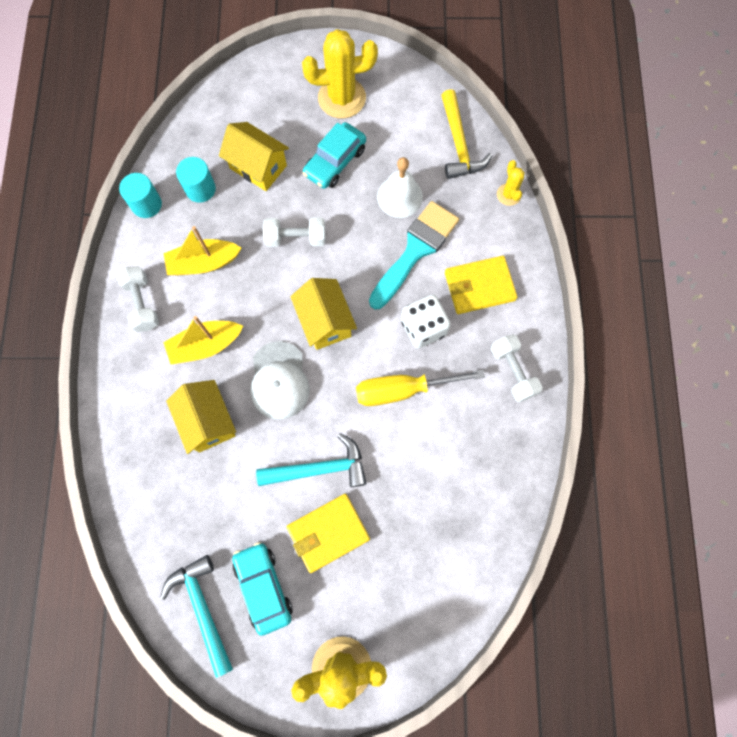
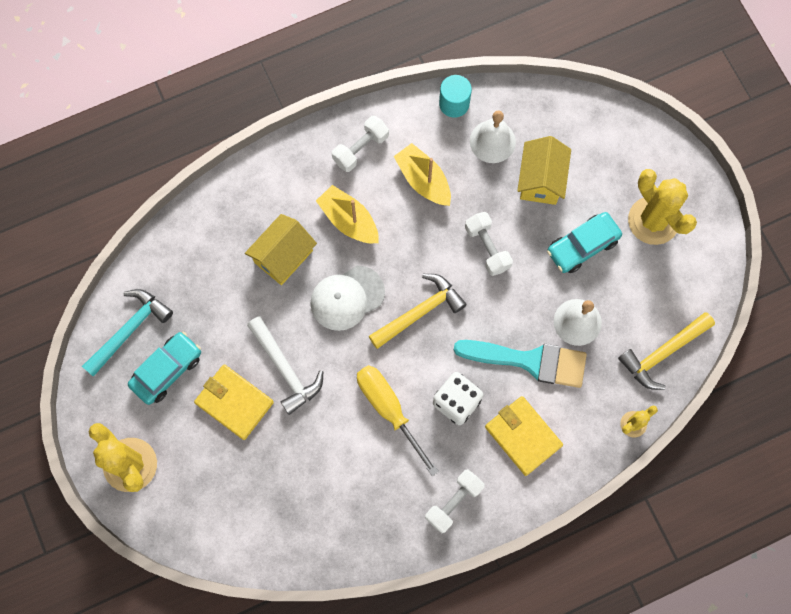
camera: 65 degrees right, 0 degrees up
(200, 189) = (492, 141): turquoise cylinder -> white bell
(319, 468) = (285, 369): turquoise hammer -> white hammer
(325, 322) = (420, 311): yellow house -> yellow hammer
(335, 162) = (582, 246): turquoise car -> turquoise car turned 45 degrees counterclockwise

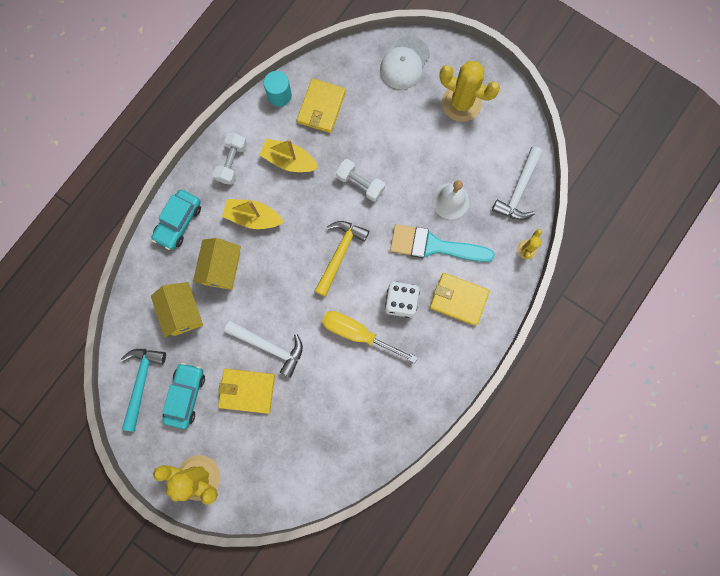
camera: 30 degrees left, 5 degrees up
(347, 298) = (283, 273): white cap -> white cap (404, 63)
(453, 502) = (438, 371): white dumbbell -> none
(492, 141) = (321, 107): white bell -> yellow wallet
(529, 361) = (433, 246): turquoise brush -> turquoise brush turned 150 degrees counterclockwise
(540, 180) = (370, 117): yellow house -> yellow house (183, 312)
(582, 246) = (424, 147): turquoise car -> turquoise car (178, 222)
(662, 353) = (518, 190): yellow hammer -> white hammer

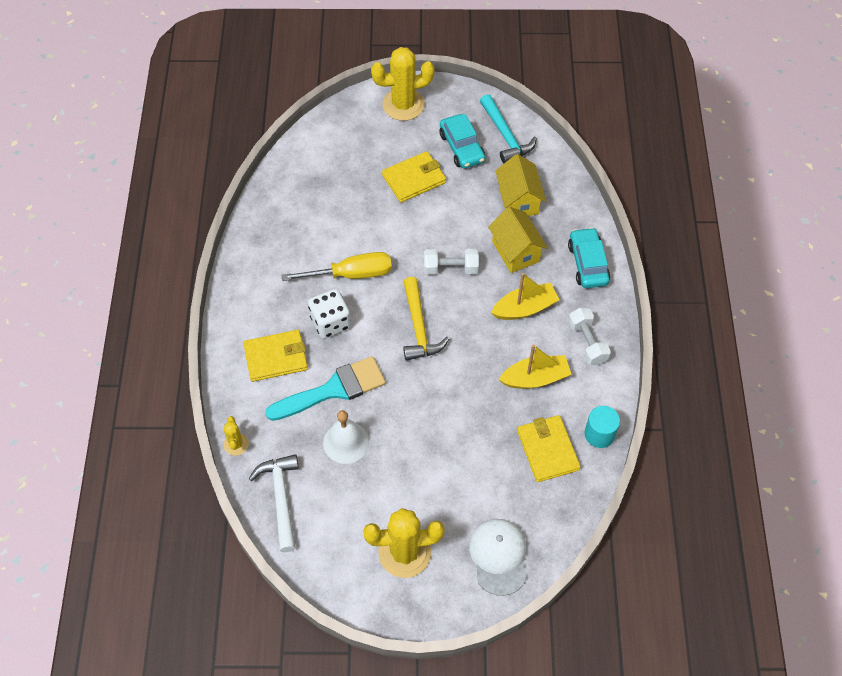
camera: 145 degrees right, 20 degrees down
(183, 312) = (518, 200): yellow house -> yellow house turned 45 degrees clockwise
(269, 347) = (421, 219): white hammer -> none
(360, 184) = (449, 401): white dumbbell -> white dumbbell (450, 268)

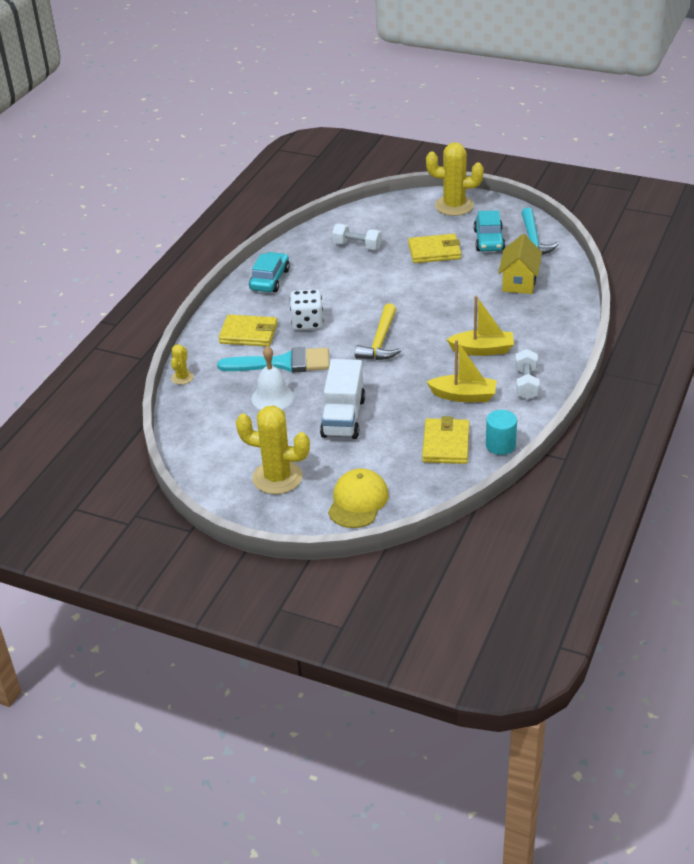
camera: 25 degrees right, 20 degrees down
(280, 498) = (196, 418): white hammer -> none
(351, 274) = (343, 297): yellow screwdriver -> none
(431, 447) = (343, 417): none -> white truck
(450, 268) = (431, 311): white dumbbell -> white dumbbell (357, 245)
(499, 556) = (358, 501): white cap -> yellow cap
(515, 251) = (496, 313): yellow house -> none
(588, 263) = (558, 334): turquoise car -> turquoise car (270, 279)

